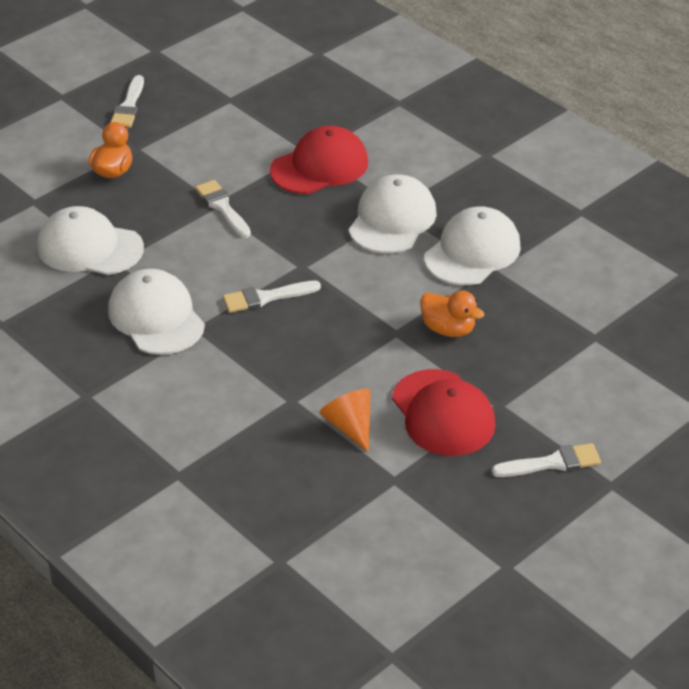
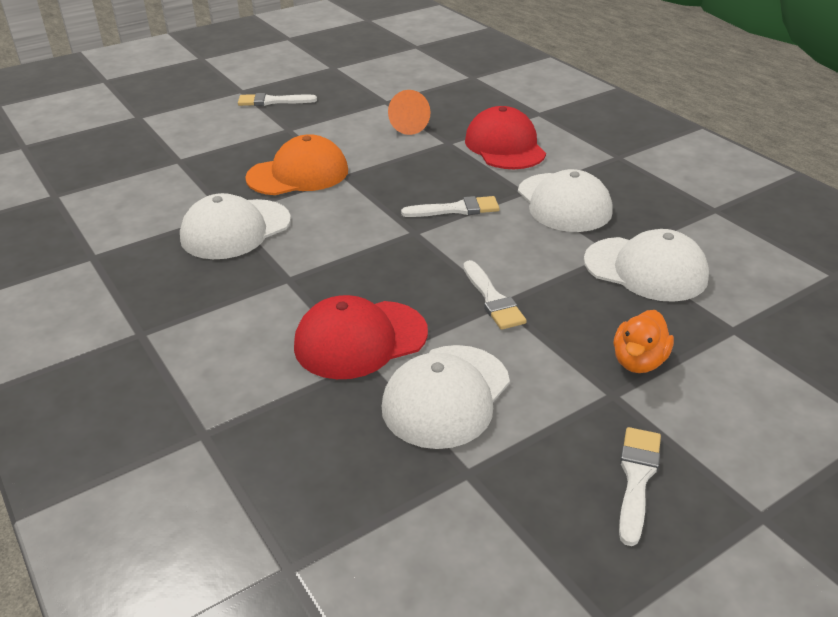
camera: 170 degrees left, 5 degrees down
(392, 220) = (300, 267): white cap -> white cap (446, 396)
(443, 413) = (333, 128): red cap -> red cap (505, 146)
(448, 329) = (298, 174): orange duck -> orange cap

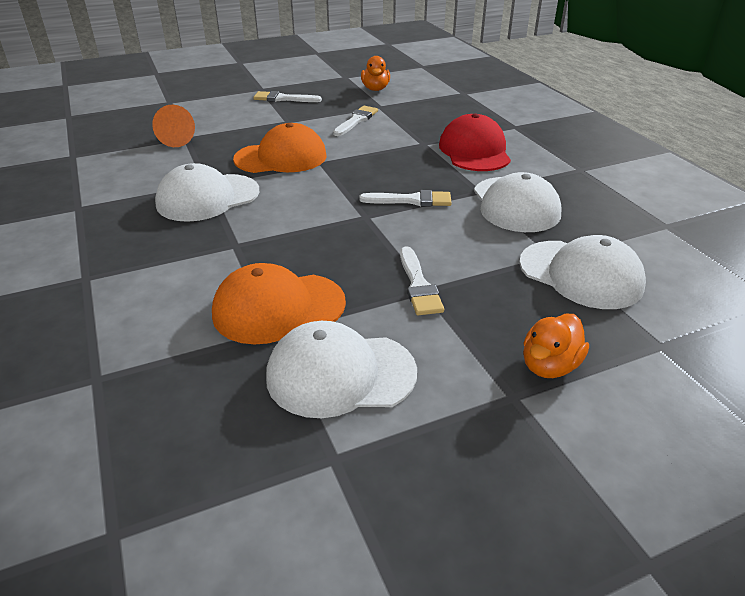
camera: 10 degrees right, 0 degrees up
(360, 339) = (278, 308): red cap -> orange cap
(373, 80) = (375, 89): none -> orange duck
(407, 126) = (391, 127): orange cone -> orange cone (178, 140)
(446, 396) = (340, 374): white cap -> white cap turned 45 degrees clockwise
(636, 478) = (514, 494): white brush -> white brush (356, 120)

